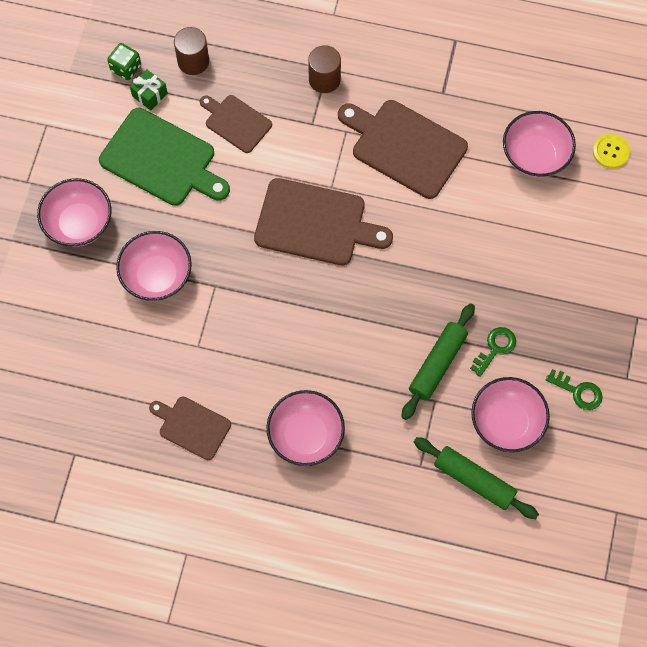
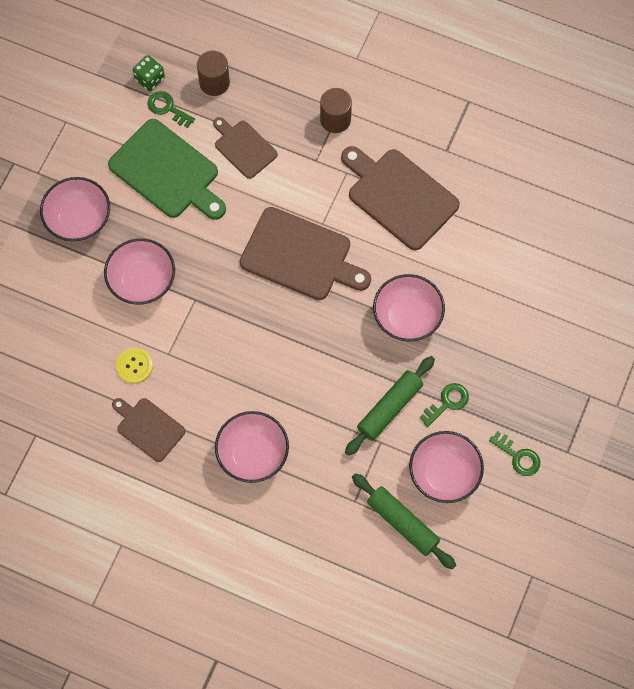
camera: 10 degrees right, 0 degrees up
(149, 95) = (167, 108): green gift -> green key
(535, 156) = (522, 225): pink bowl -> pink bowl (407, 317)
(610, 152) = (596, 233): yellow button -> yellow button (134, 366)

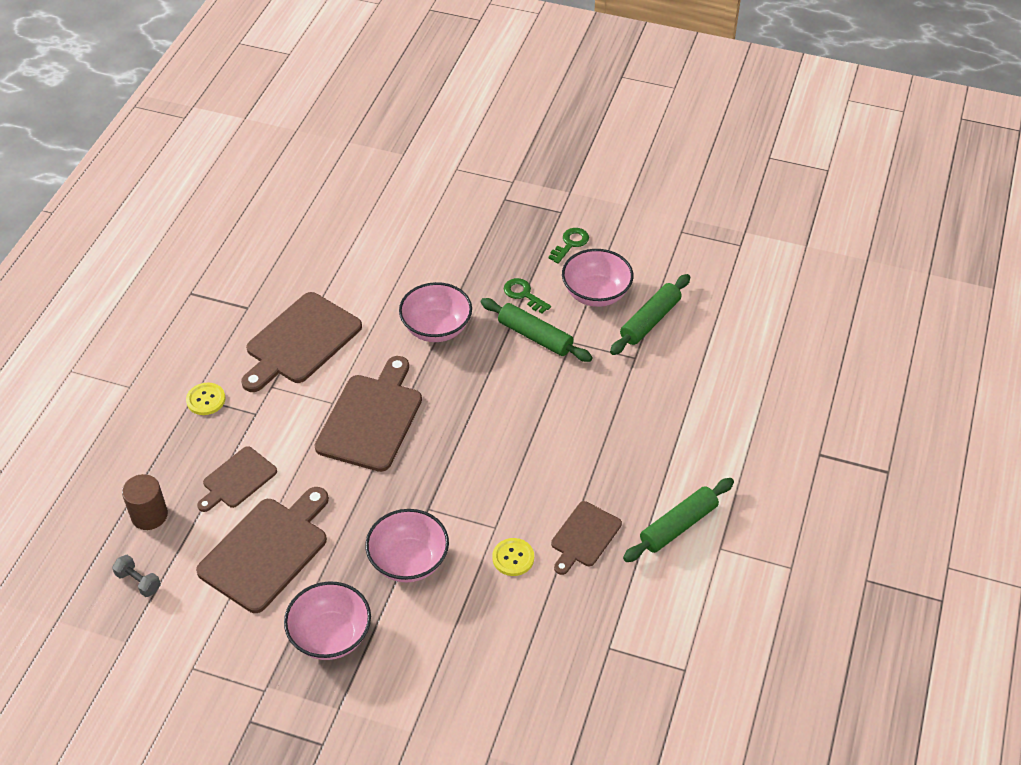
camera: 95 degrees left, 20 degrees down
(149, 511) = (678, 526): none -> green rolling pin
(150, 79) = (138, 582): green dice -> grey dumbbell
(167, 108) = (181, 559): green key -> none
(167, 172) = (267, 551): green cutting board -> brown cutting board
(252, 454) = (600, 442): pink bowl -> none
(335, 119) = (206, 400): brown cylinder -> yellow button

